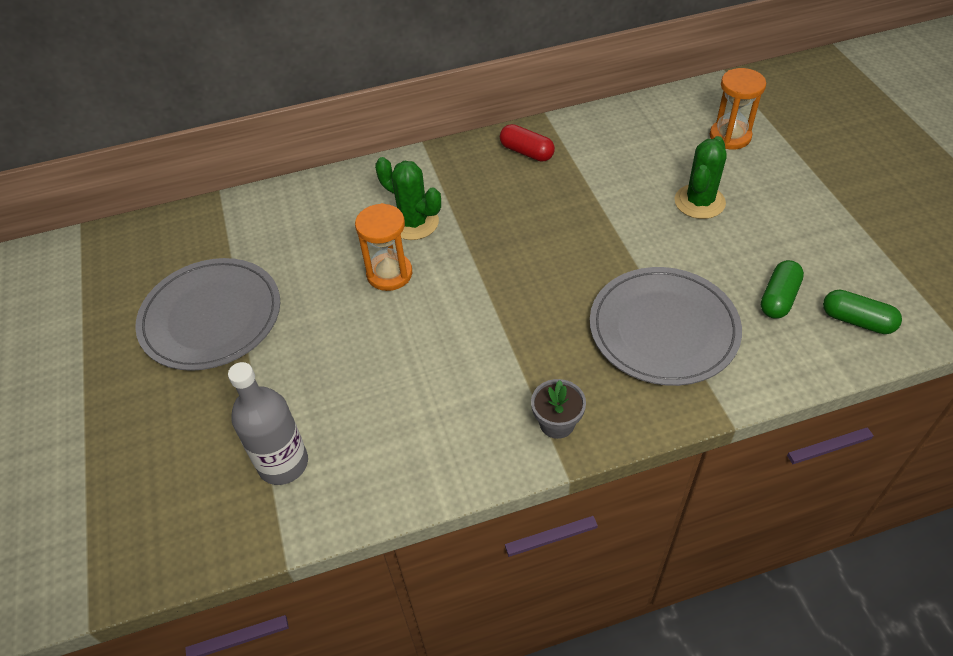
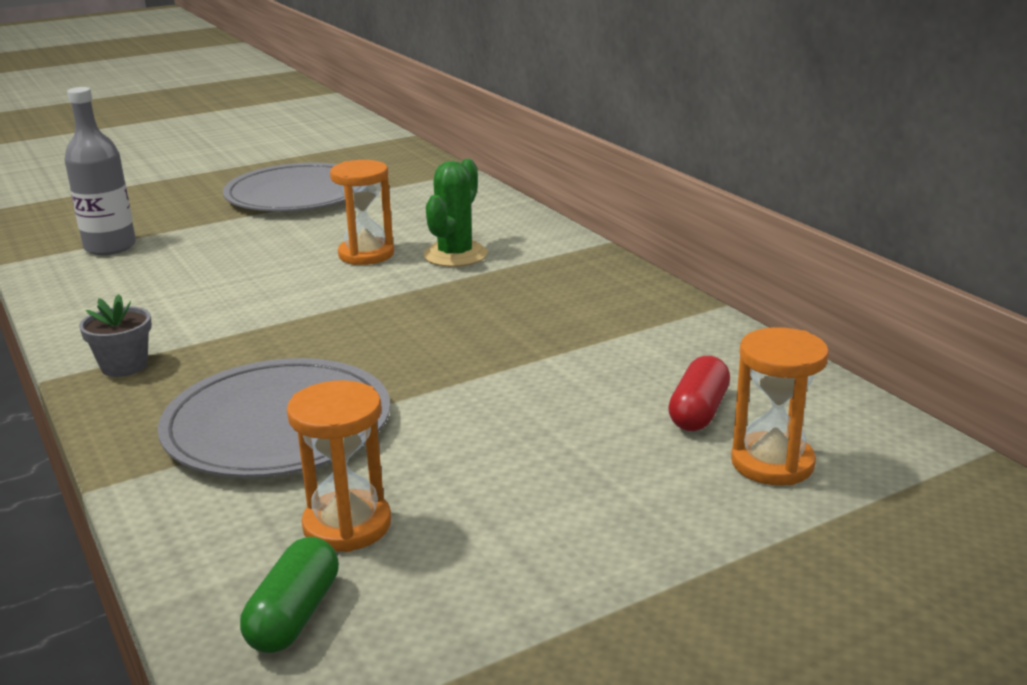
camera: 75 degrees right, 25 degrees down
(526, 152) = (624, 301): red capsule -> red capsule (698, 411)
(699, 202) = (570, 440): green cactus -> none
(778, 298) = (347, 525): green capsule -> orange hourglass

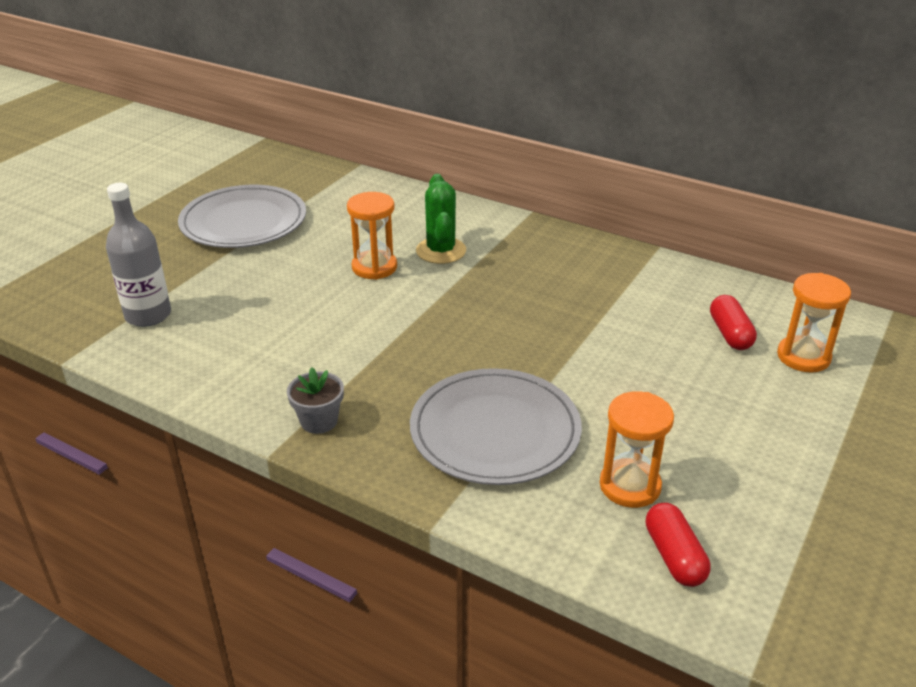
camera: 30 degrees left, 10 degrees up
(294, 615) = (674, 556): green capsule -> red capsule

